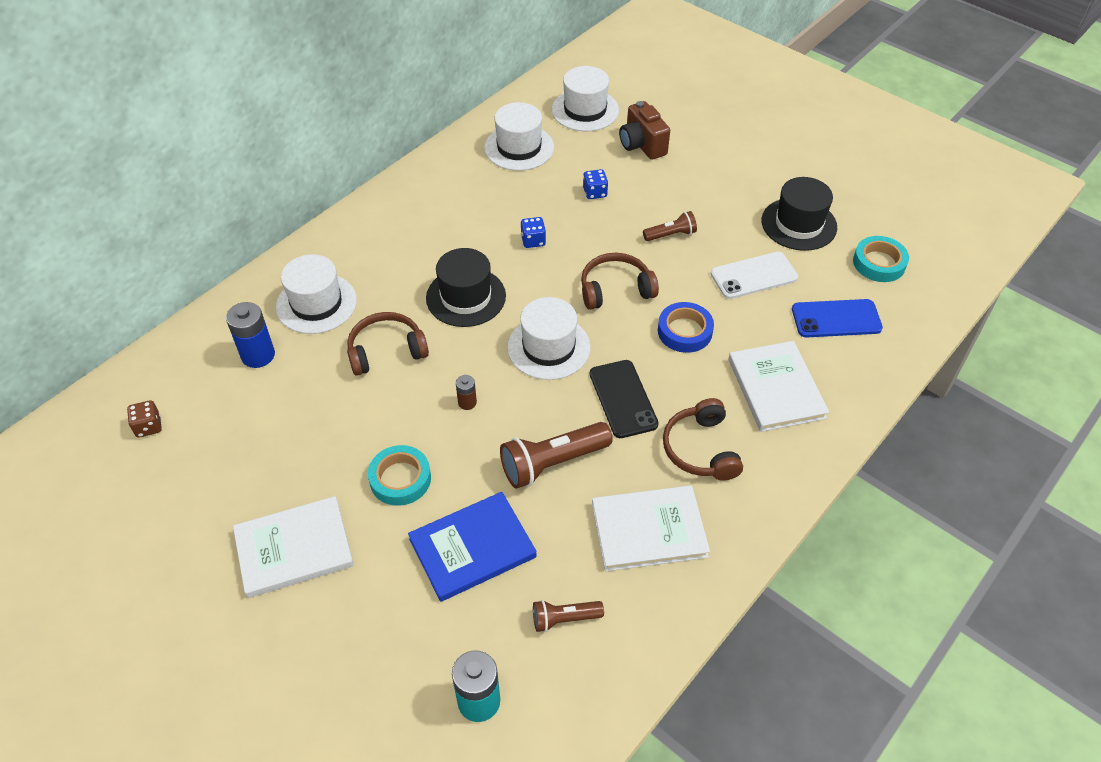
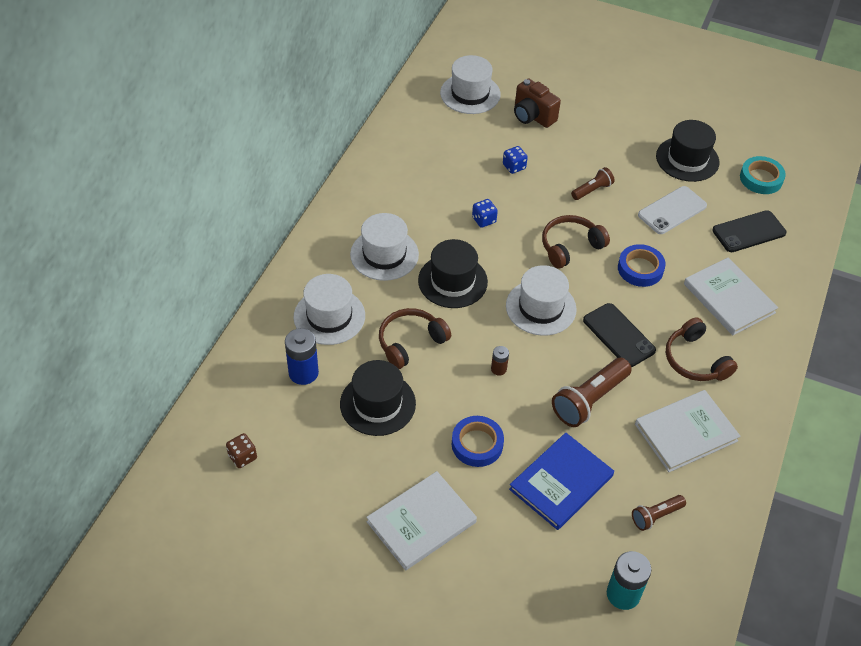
camera: 20 degrees left, 0 degrees up
(317, 407) = (377, 404): none -> black hat
(400, 479) = (477, 444): turquoise tape -> blue tape
(519, 147) = (431, 139): white hat -> white hat (384, 254)
(836, 319) = (749, 232): blue phone -> black phone

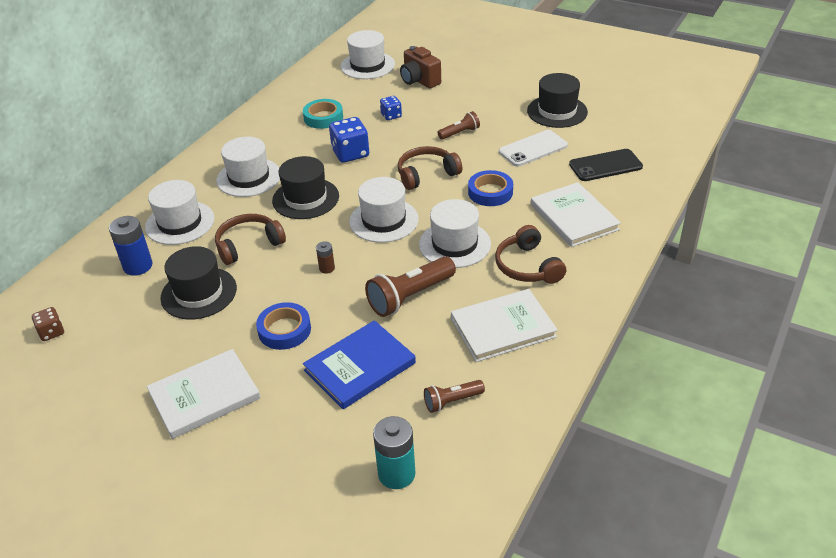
camera: 10 degrees right, 10 degrees down
(484, 220) = (350, 153): blue dice -> blue dice, size x1.74
(618, 335) = (454, 244): black phone -> white hat
(761, 178) = (626, 126): turquoise tape -> turquoise tape (323, 117)

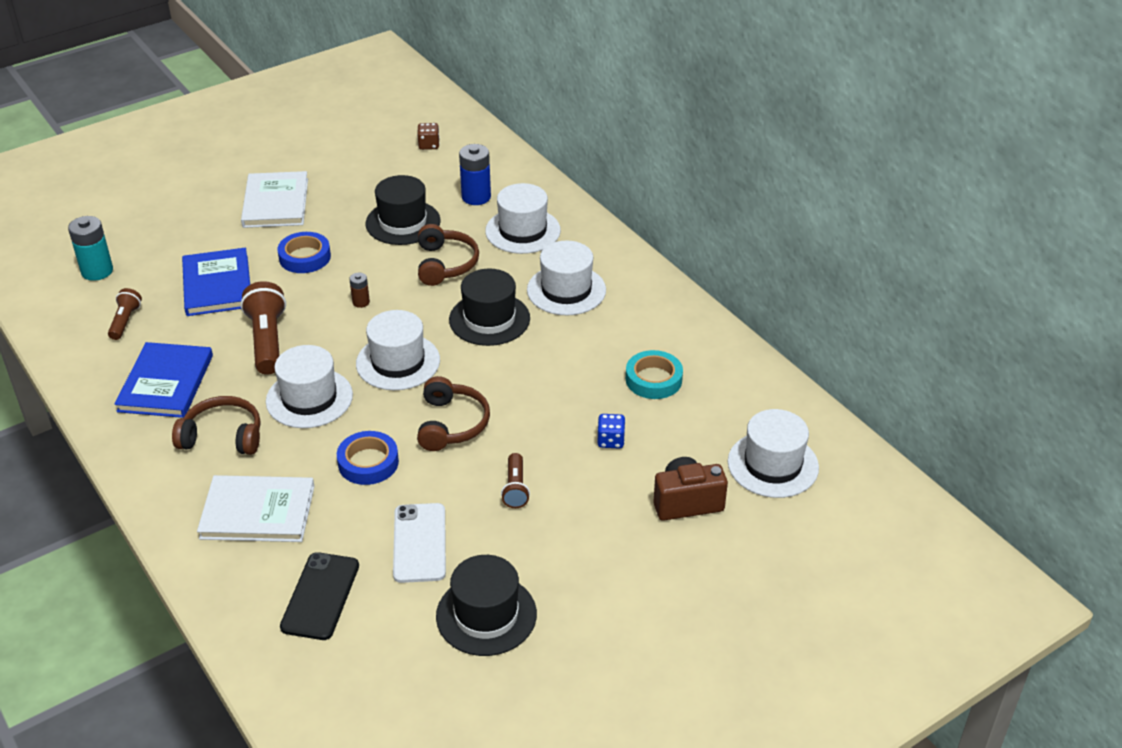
camera: 115 degrees right, 0 degrees up
(350, 153) = (550, 377): blue dice -> none
(503, 327) = (166, 383): white book -> blue book

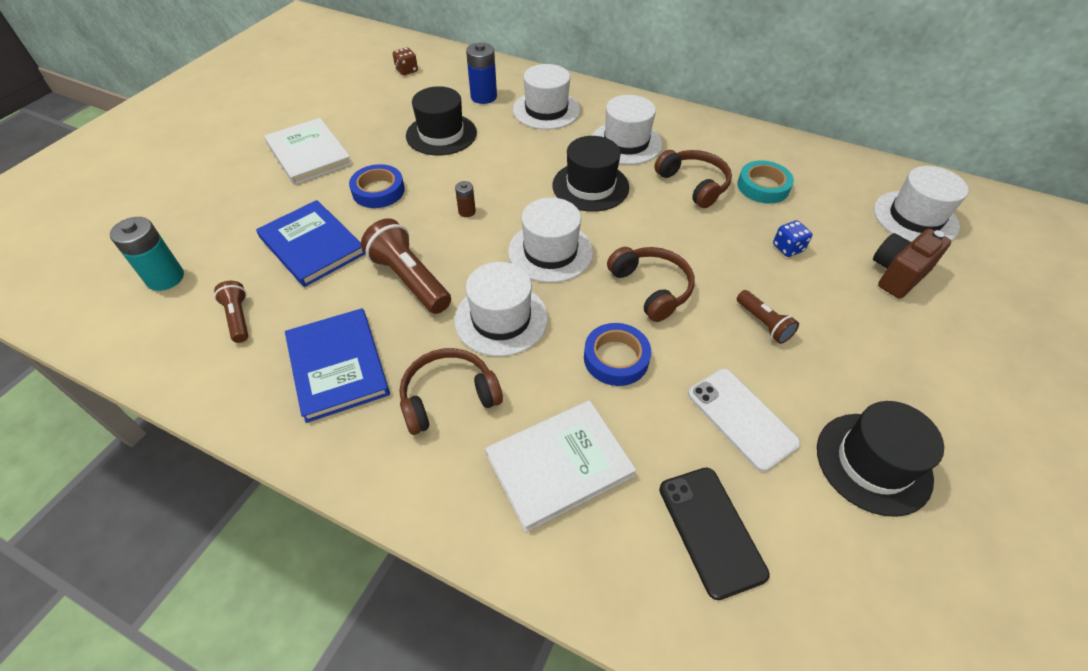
camera: 30 degrees left, 10 degrees up
(445, 264) = (510, 155): brown headphones -> brown headphones (694, 184)

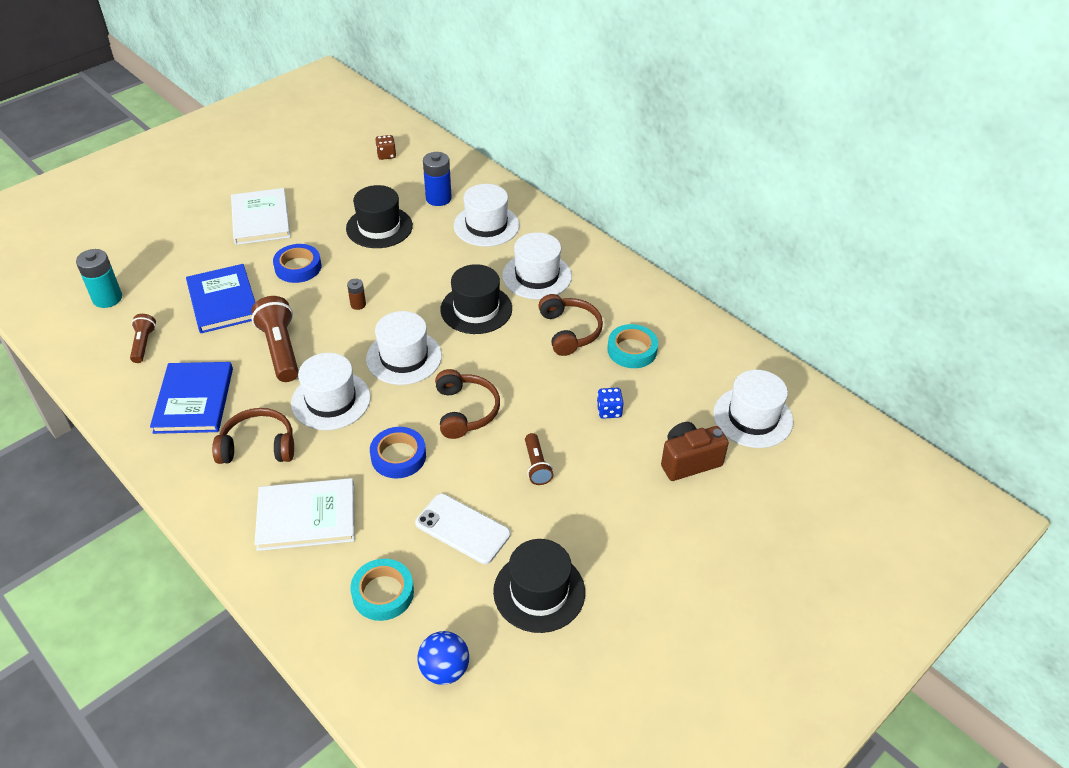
camera: 20 degrees right, 5 degrees down
(711, 530) = (383, 593): black phone -> turquoise tape
(741, 418) = (462, 529): white phone -> white phone turned 45 degrees counterclockwise
(850, 604) = (444, 669): none -> blue ball

